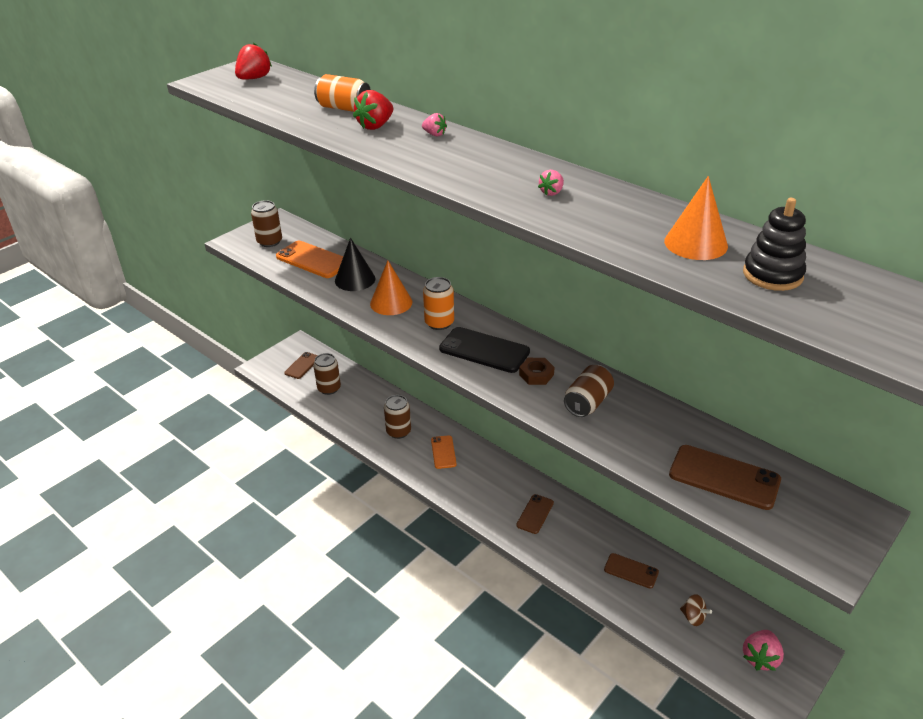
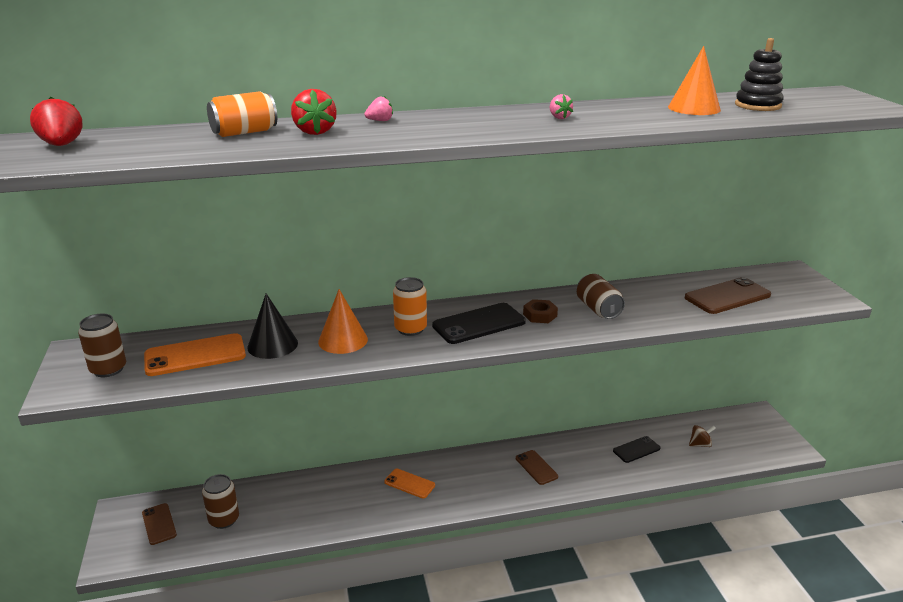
camera: 55 degrees left, 10 degrees down
(398, 431) = (349, 499): brown can -> none
(631, 571) = (636, 449): brown phone -> black phone
(760, 658) = (753, 435): pink strawberry -> none

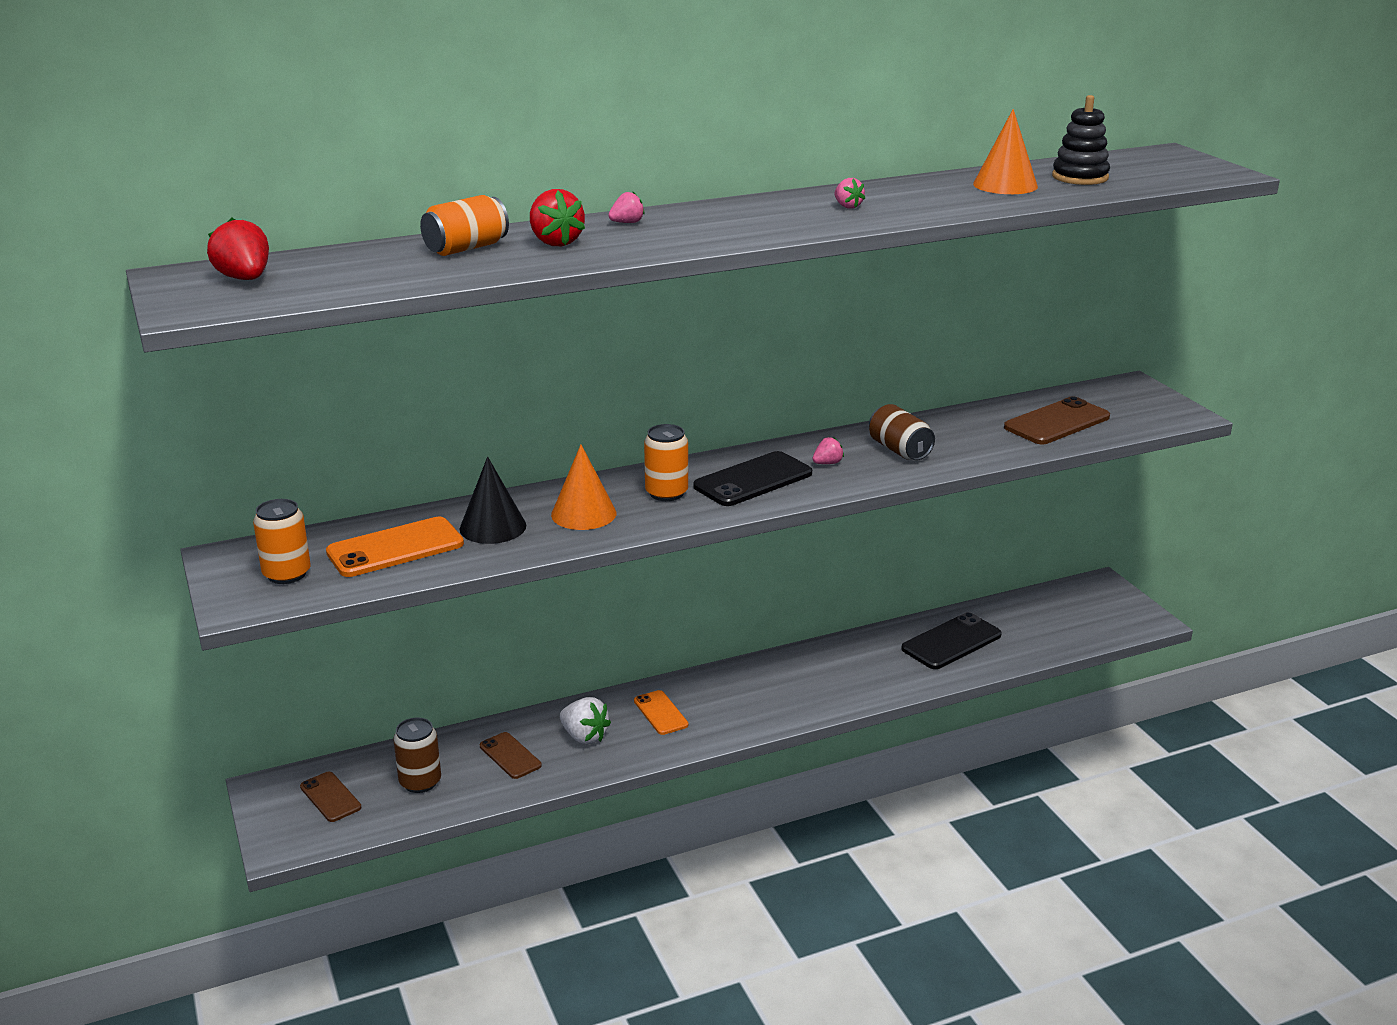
camera: 10 degrees left, 0 degrees up
(108, 369) = (287, 574): brown can -> orange can
(350, 496) = (584, 736): none -> white strawberry
(409, 483) = (660, 713): orange phone -> orange phone turned 45 degrees clockwise
(536, 467) = (825, 676): brown phone -> brown phone (510, 756)
(540, 315) = (827, 463): brown nut -> pink strawberry
(636, 449) = (951, 642): black phone -> black phone, size x1.64
(700, 444) = (1032, 627): brown spinning top -> none

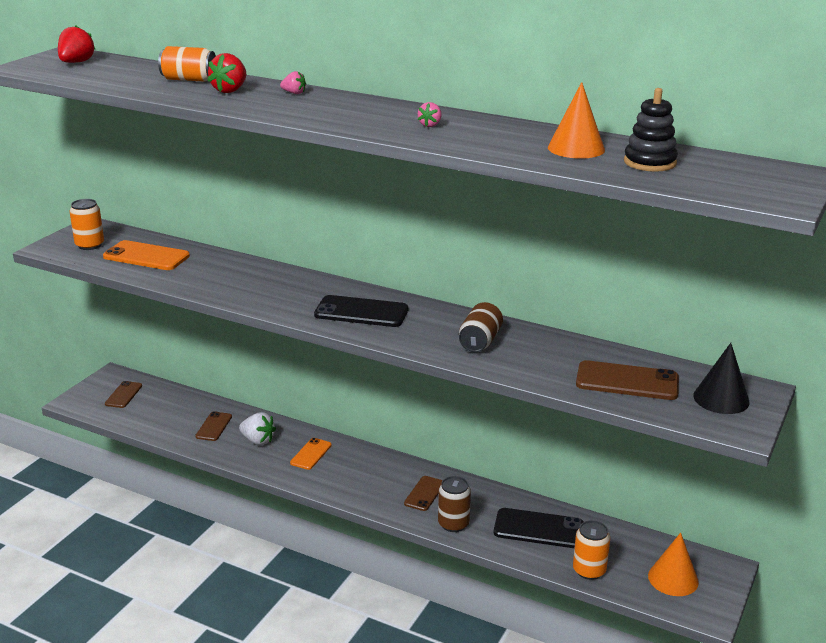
camera: 50 degrees right, 0 degrees up
(420, 782) = (162, 412): brown can -> brown can (453, 524)
(493, 527) = (200, 268): black cone -> black cone (721, 399)
(583, 514) = (248, 284): orange cone -> orange cone (673, 578)
(584, 736) = (258, 440): white strawberry -> white strawberry turned 60 degrees counterclockwise
(666, 493) = (306, 295): orange can -> orange can (589, 570)
(822, 676) = (424, 493): none -> brown phone
(827, 463) = (421, 325): pink strawberry -> none

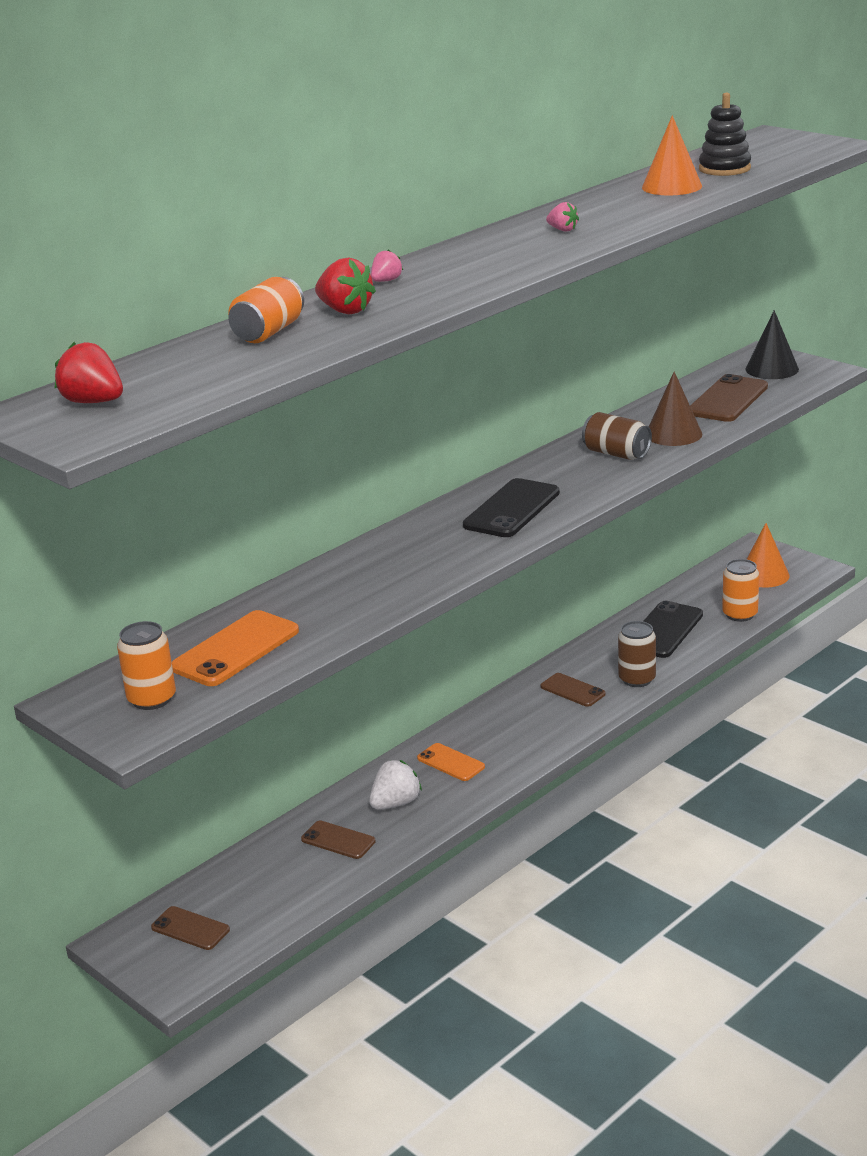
camera: 70 degrees left, 0 degrees up
(533, 362) = (673, 434): none -> brown cone

